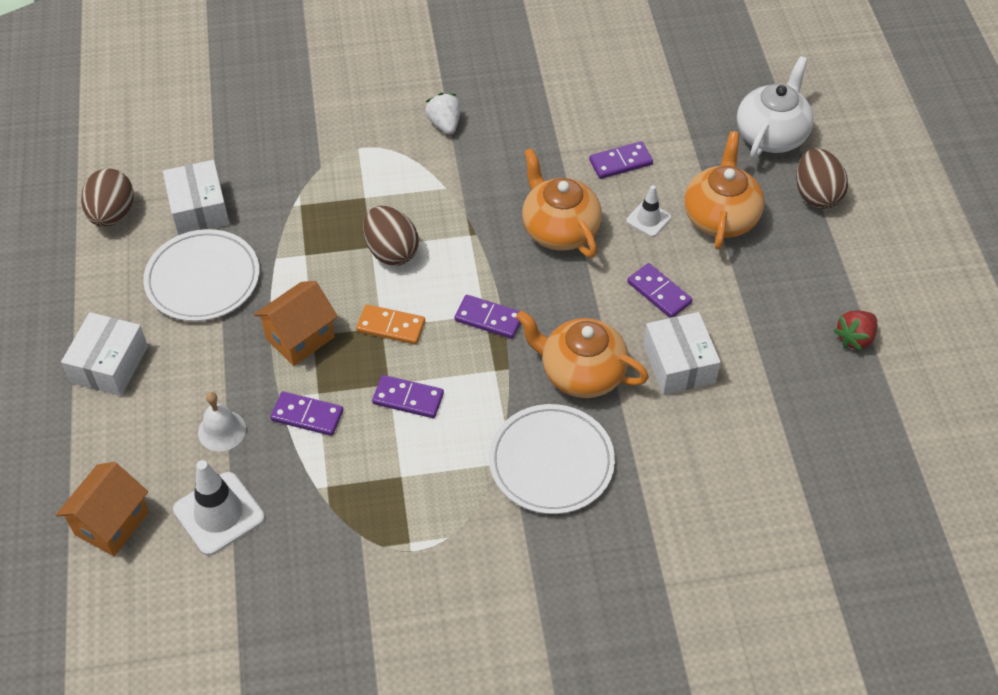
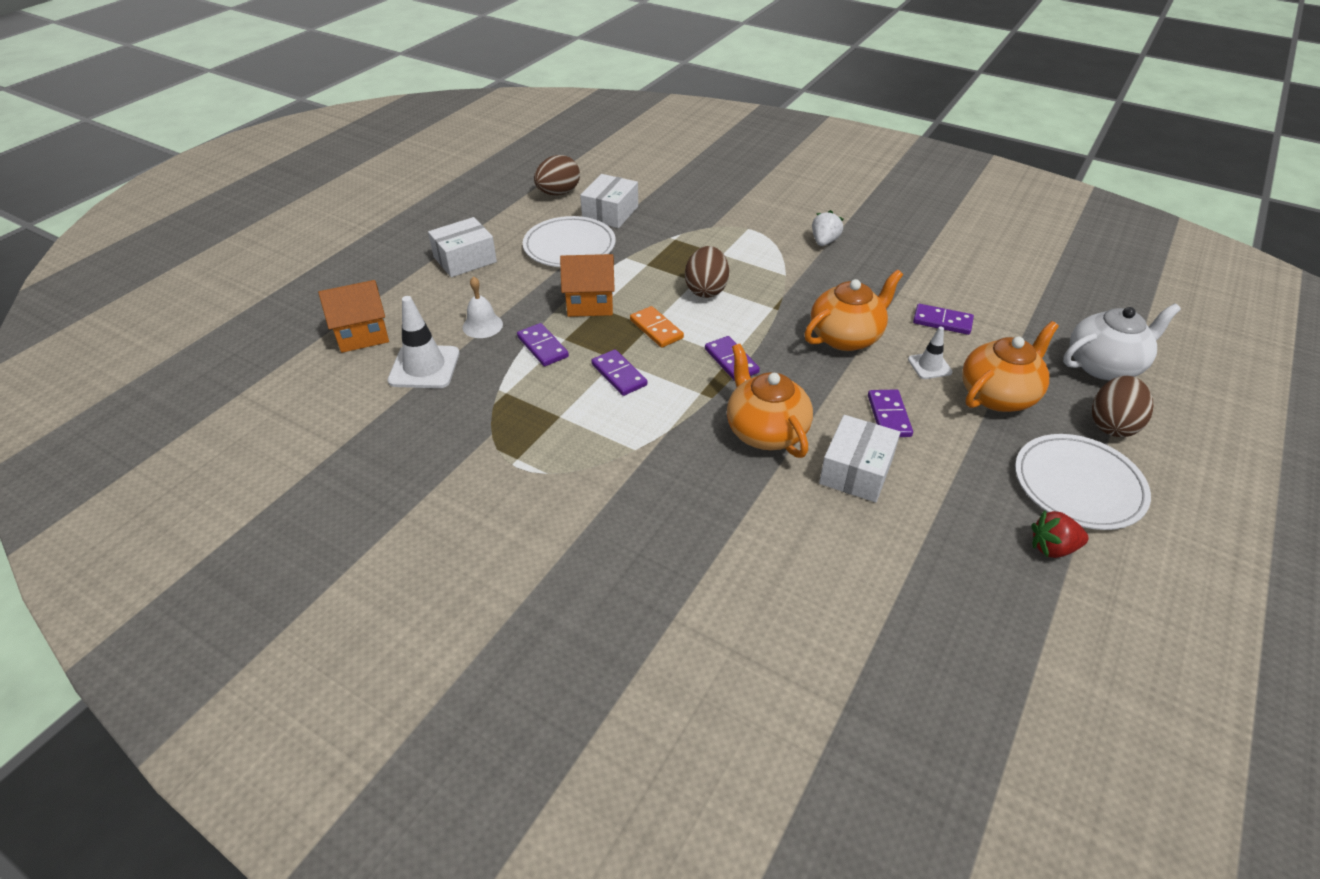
camera: 40 degrees right, 10 degrees down
(551, 462) = (677, 473): white plate -> white plate (1078, 485)
(559, 230) = (846, 337): orange teapot -> orange teapot turned 45 degrees clockwise

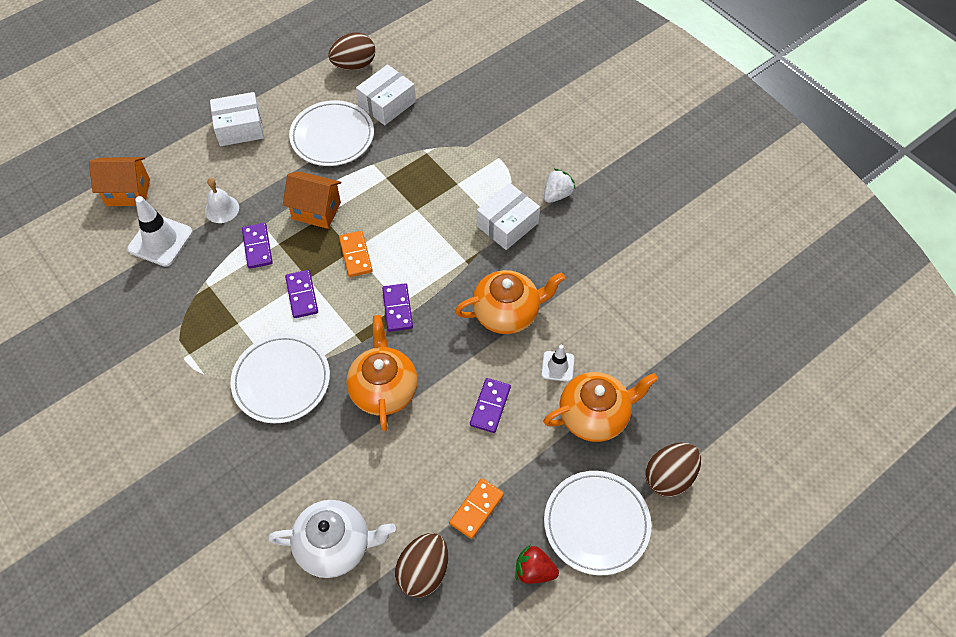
camera: 20 degrees right, 15 degrees up
(644, 454) = (281, 380): none -> white plate
(706, 290) = (420, 223): brown egg -> brown egg (423, 571)
(856, 471) = (430, 450): white box -> white box (507, 224)
(942, 321) = (601, 321): purple domino -> none
(946, 510) = (476, 509): none -> orange domino
(1104, 365) = (710, 415): white teapot -> white teapot (335, 545)

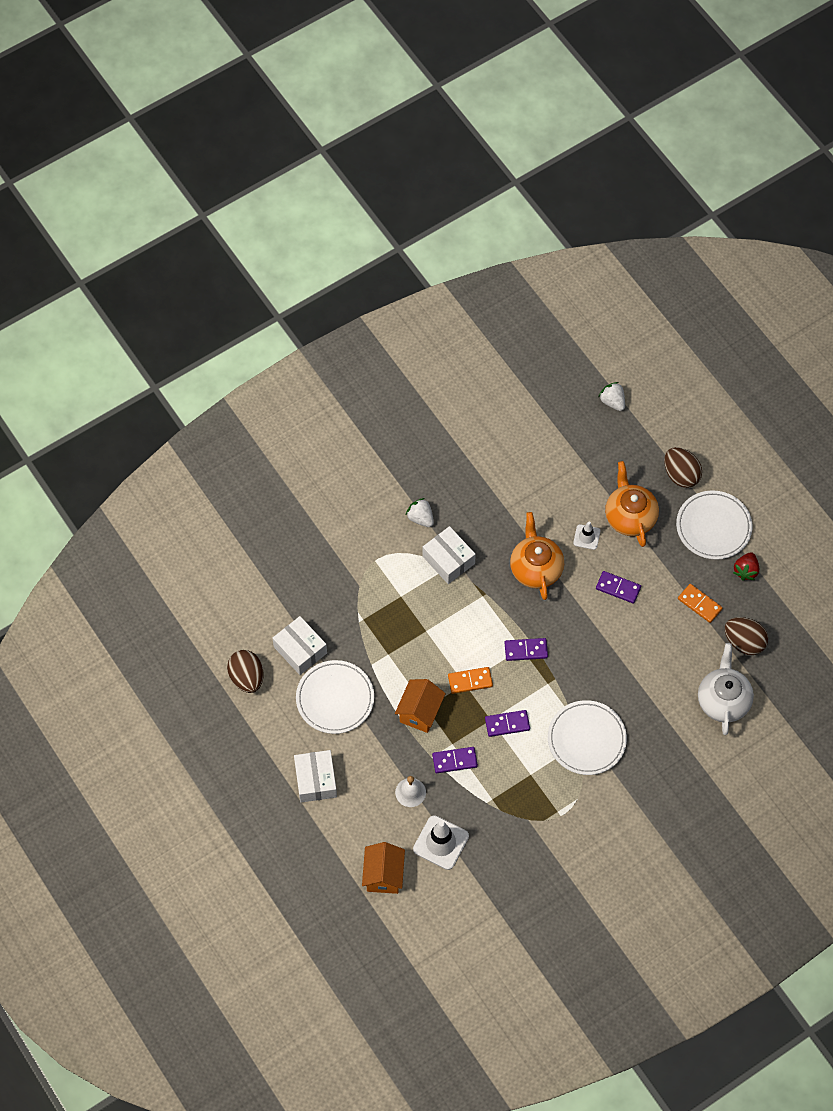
camera: 85 degrees left, 5 degrees up
(384, 389) = (599, 663): orange teapot -> none
(760, 387) = (612, 401): none -> white strawberry

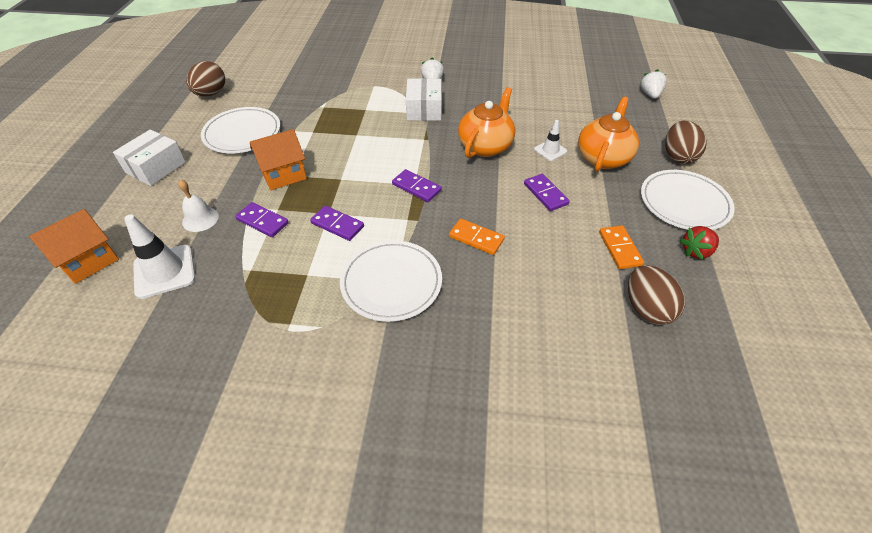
camera: 40 degrees right, 15 degrees down
(300, 650) = (262, 99): white box -> none
(470, 681) = (347, 180): orange domino -> orange domino (476, 238)
(723, 700) = (574, 346): white teapot -> none

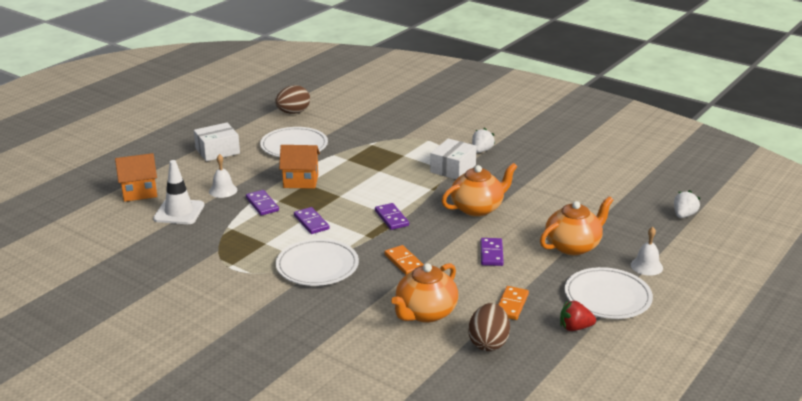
camera: 30 degrees right, 20 degrees down
(550, 150) = (531, 227): white traffic cone -> none
(554, 297) = (425, 313): none -> orange teapot
(678, 156) = (646, 266): brown egg -> white bell

